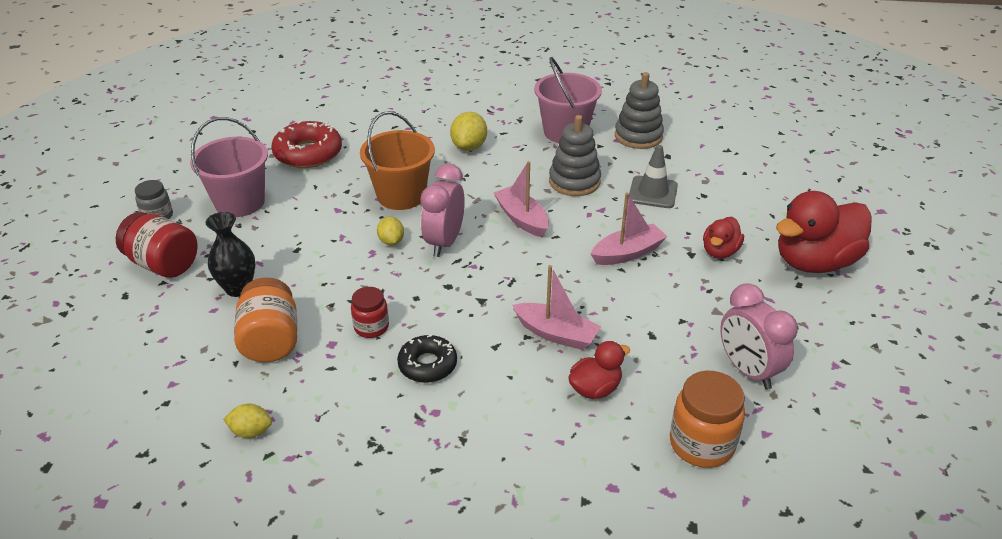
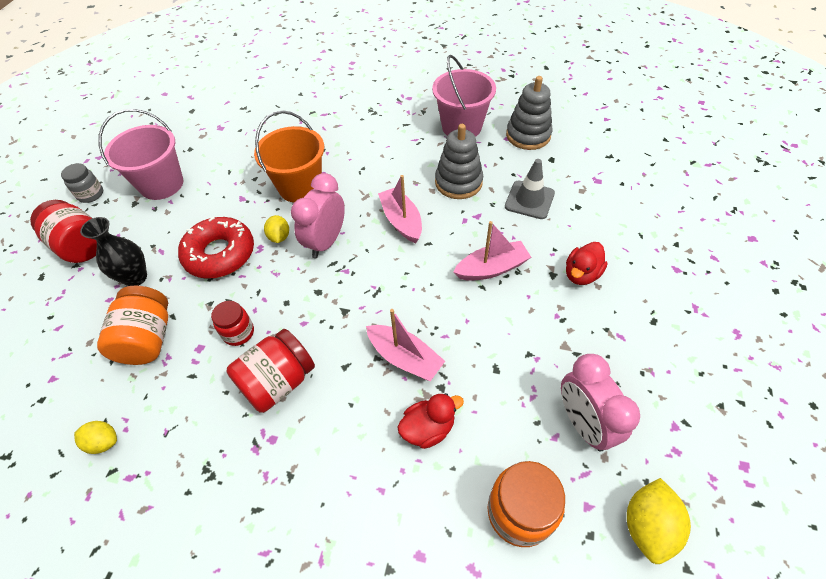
camera: 10 degrees right, 15 degrees up
(308, 153) = (232, 136): red donut -> red donut (220, 254)
(427, 365) = (278, 382): black donut -> red jar
(469, 147) = (372, 137): yellow lemon -> yellow lemon (647, 525)
(814, 262) = (674, 295): red duck -> none

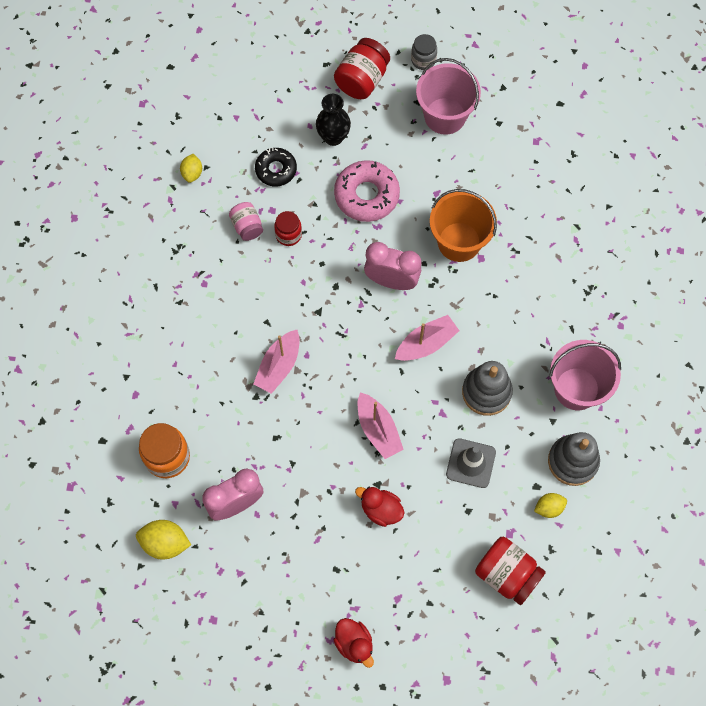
camera: 80 degrees right, 15 degrees up
(148, 339) = (276, 170): orange jar -> black donut
(210, 378) = (247, 226): none -> pink jar
(220, 254) = (366, 195): red donut -> pink donut
(278, 382) = (248, 276): red jar -> red jar (507, 574)
(279, 237) = (392, 239): yellow lemon -> yellow lemon (549, 508)
(428, 428) = (221, 390): red duck -> red duck (354, 643)

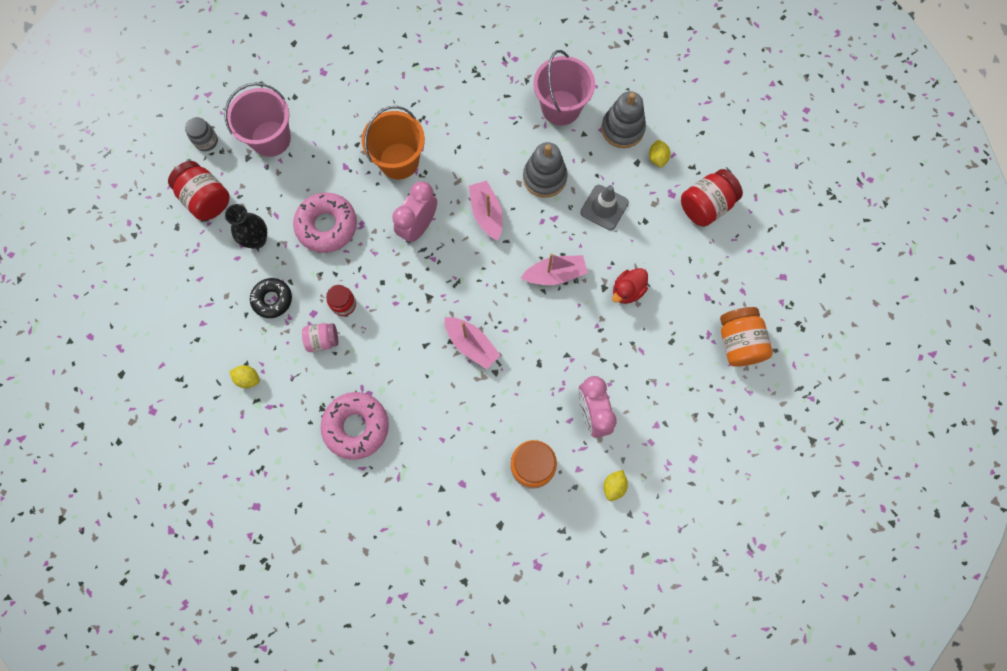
camera: 75 degrees left, 5 degrees up
(165, 543) = (614, 486): yellow lemon -> yellow lemon, size x0.63
(169, 282) = (356, 427): none -> pink donut
(354, 643) = (738, 342): red duck -> orange jar

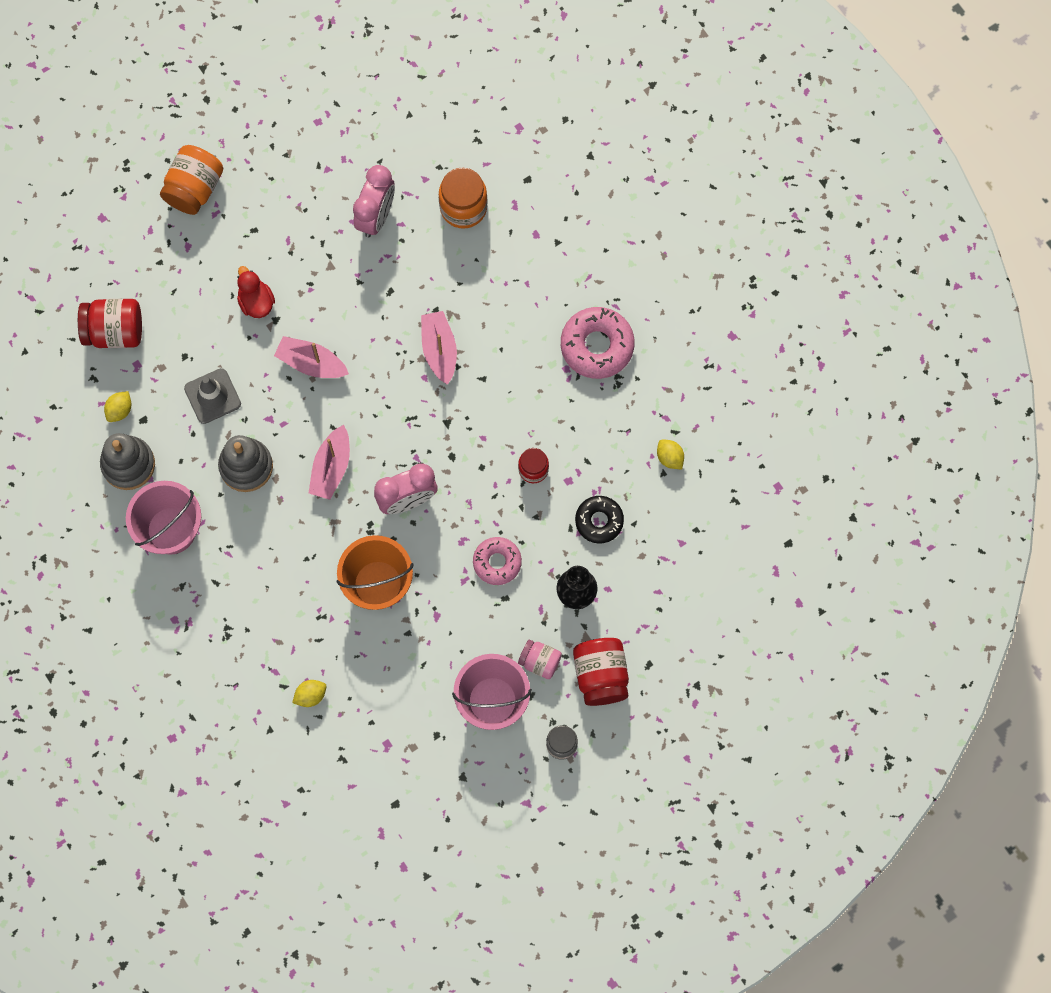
camera: 145 degrees left, 0 degrees up
(322, 340) = (576, 448): pink jar -> pink jar (540, 662)
(327, 226) = (497, 562): pink donut -> pink donut, size x0.64
(614, 486) = (405, 145): yellow lemon -> yellow lemon (310, 695)
(627, 291) = (256, 302): red duck -> red duck turned 105 degrees counterclockwise

